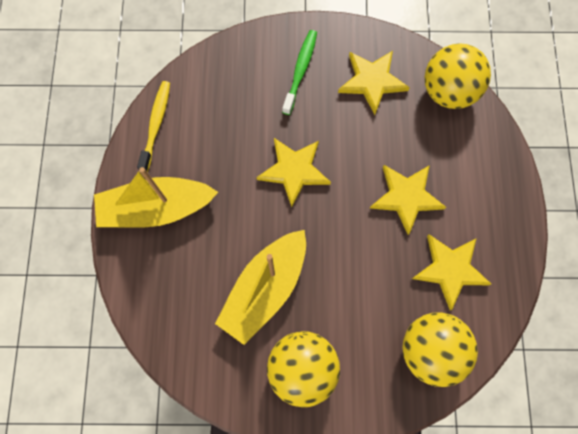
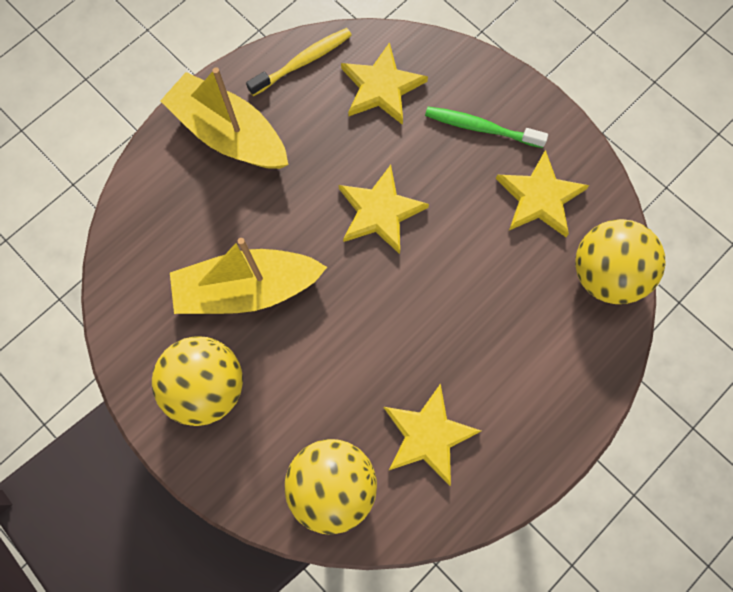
camera: 45 degrees right, 0 degrees up
(300, 71) = (481, 128): green toothbrush -> green toothbrush turned 135 degrees counterclockwise
(406, 197) = (457, 332): yellow star -> yellow star (381, 87)

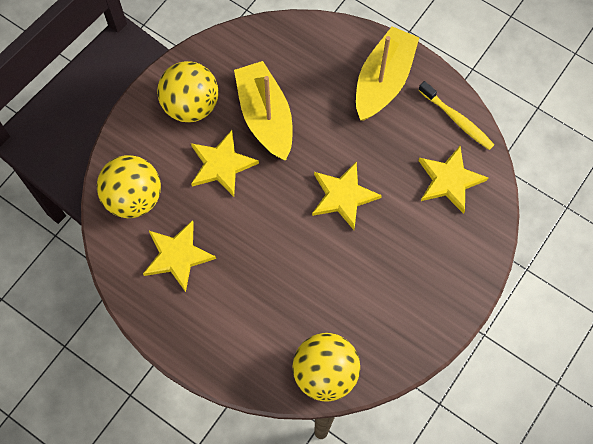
camera: 80 degrees right, 5 degrees down
(481, 128) = (432, 261): green toothbrush -> none
(539, 197) = (380, 314): yellow star -> yellow star (221, 165)

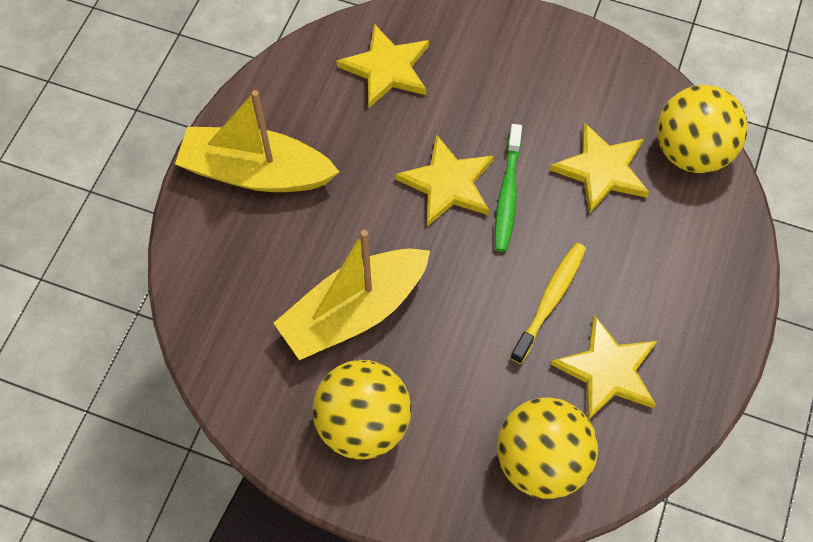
camera: 105 degrees left, 5 degrees down
(221, 165) = (449, 351): yellow star -> yellow star (601, 170)
(324, 232) = (507, 194): none -> green toothbrush
(457, 120) = (295, 76): yellow toothbrush -> yellow toothbrush (550, 301)

